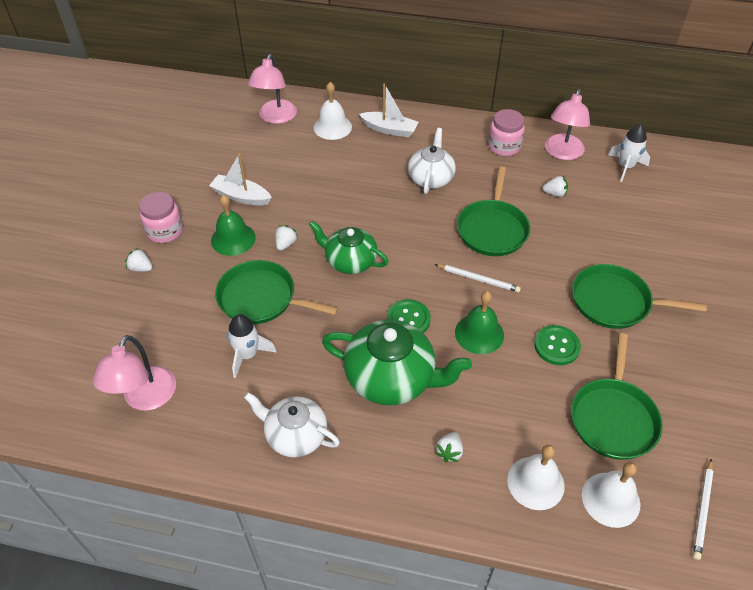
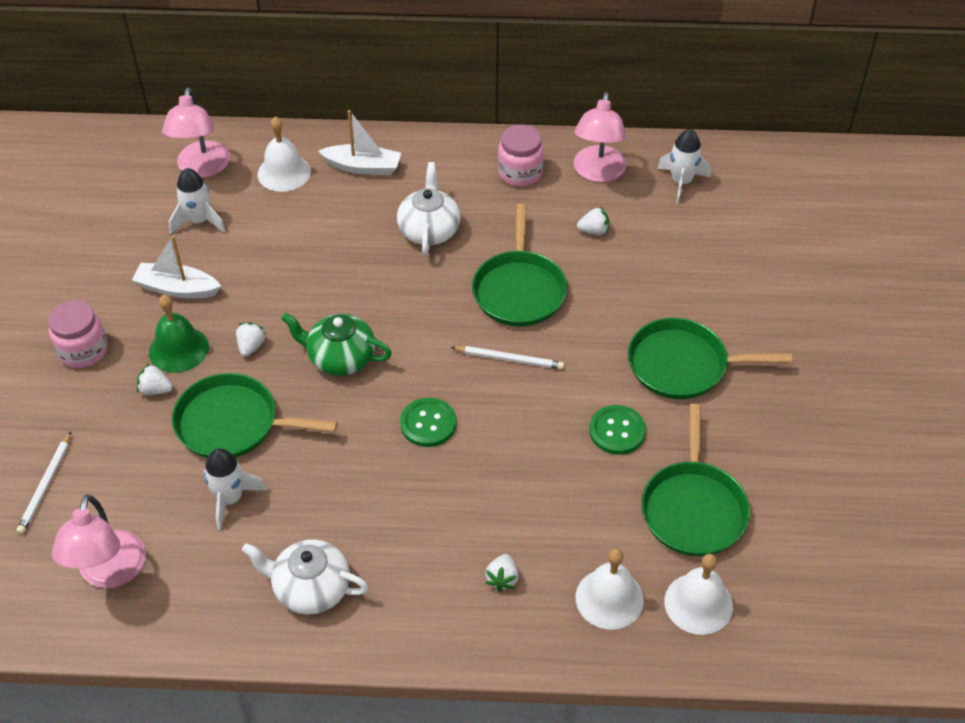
camera: 10 degrees left, 0 degrees up
(141, 268) = (62, 406): white strawberry -> white strawberry (155, 390)
(266, 152) = (199, 221): none -> white rocket
(392, 378) = (419, 501): green teapot -> none
(479, 333) = (520, 429): green bell -> none
(702, 510) = (804, 599): white pencil -> white pencil (46, 485)

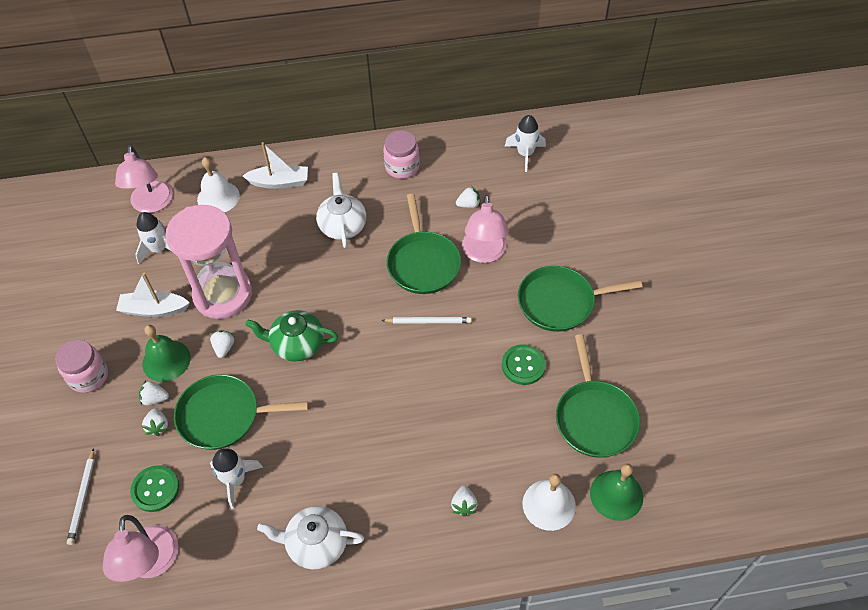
camera: 10 degrees left, 5 degrees up
(152, 421) = (158, 426): none -> white strawberry
(264, 286) = (223, 295): none -> pink hourglass
(428, 424) = (377, 387): green button -> green button (155, 489)
(598, 172) = (461, 157): pink lamp -> pink lamp (484, 254)
(698, 603) = (616, 495): white bell -> green bell

